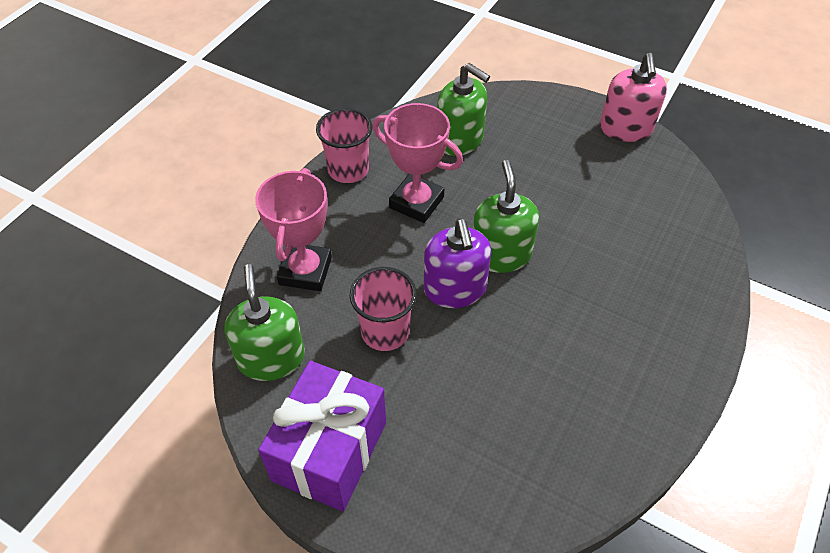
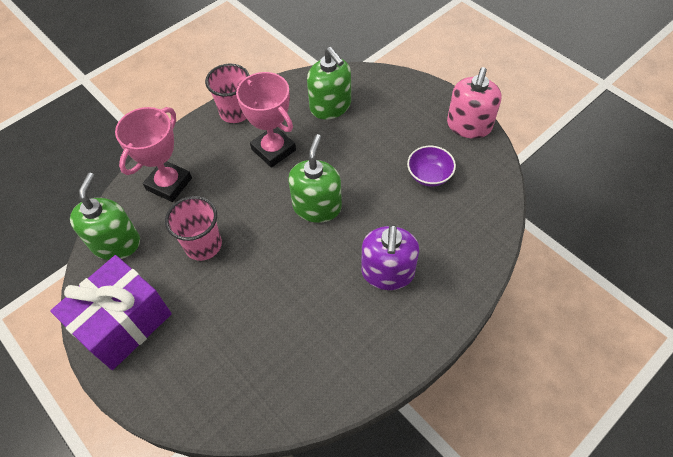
camera: 20 degrees right, 5 degrees up
(455, 289) = (269, 225): purple soap dispenser -> purple soap dispenser (387, 272)
(610, 191) = (429, 175): none -> purple bowl

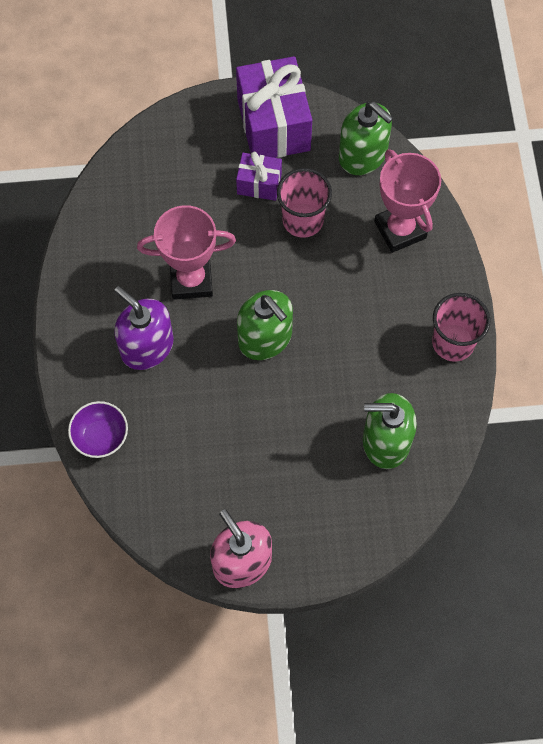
camera: 125 degrees right, 10 degrees up
(190, 295) = (259, 184): none -> purple gift
(273, 150) = (369, 345): pink trophy -> pink trophy (191, 280)
(429, 175) = (214, 466): purple bowl -> purple bowl (101, 436)

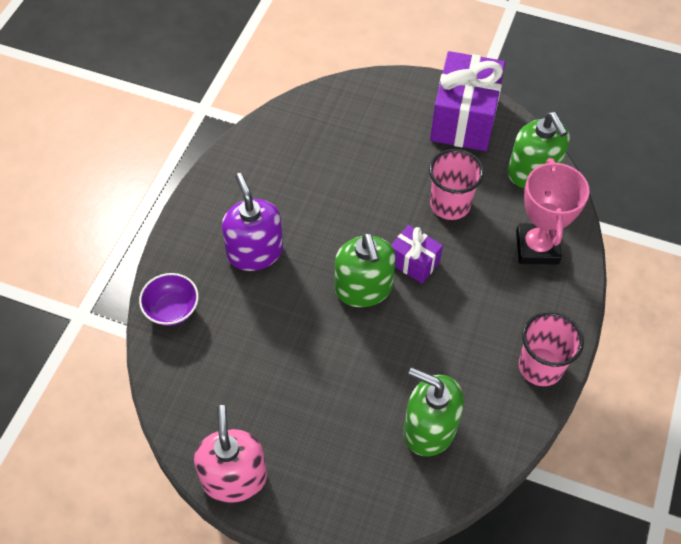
camera: 25 degrees right, 10 degrees down
(191, 280) = (324, 214): pink trophy -> none
(259, 184) = (426, 160): purple gift -> purple gift (414, 262)

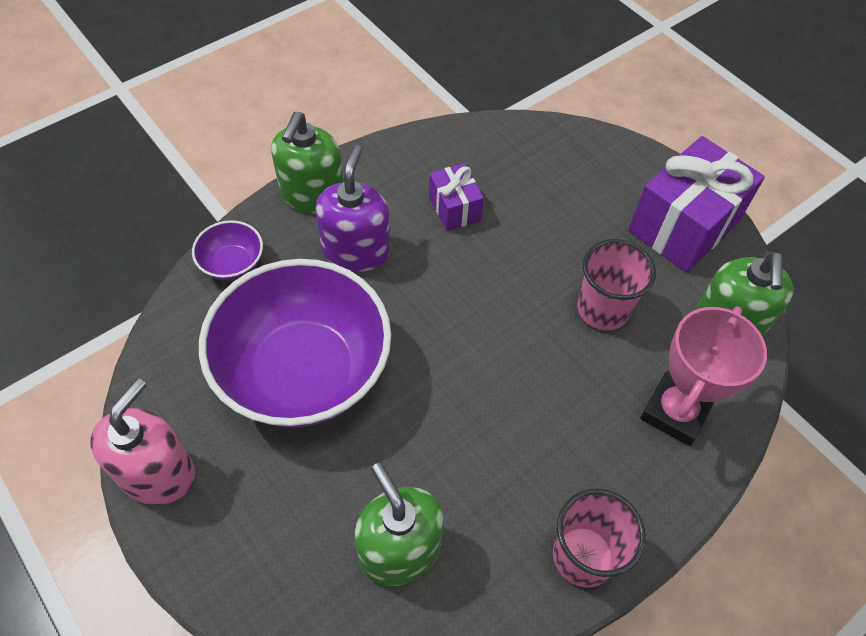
camera: 30 degrees right, 0 degrees up
(283, 355) = (304, 372): none -> purple bowl
(363, 288) = (440, 349): green soap dispenser -> green soap dispenser (312, 194)
(414, 262) = (517, 350): purple gift -> purple gift (454, 208)

